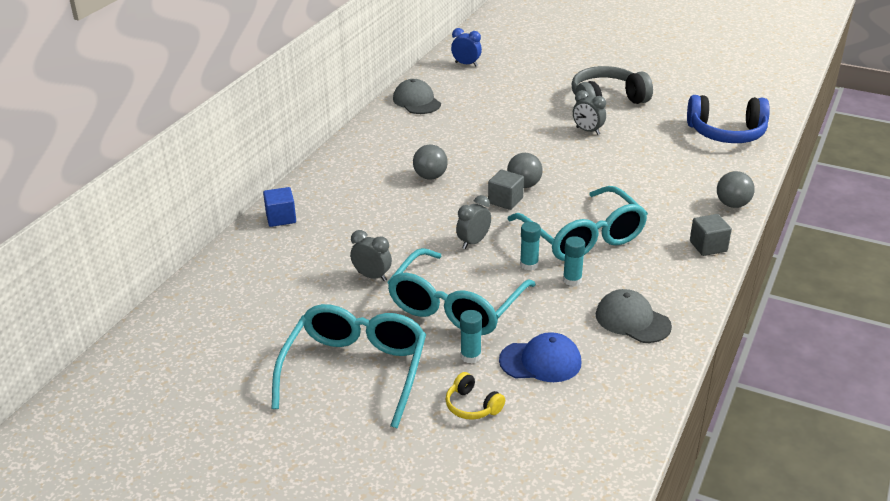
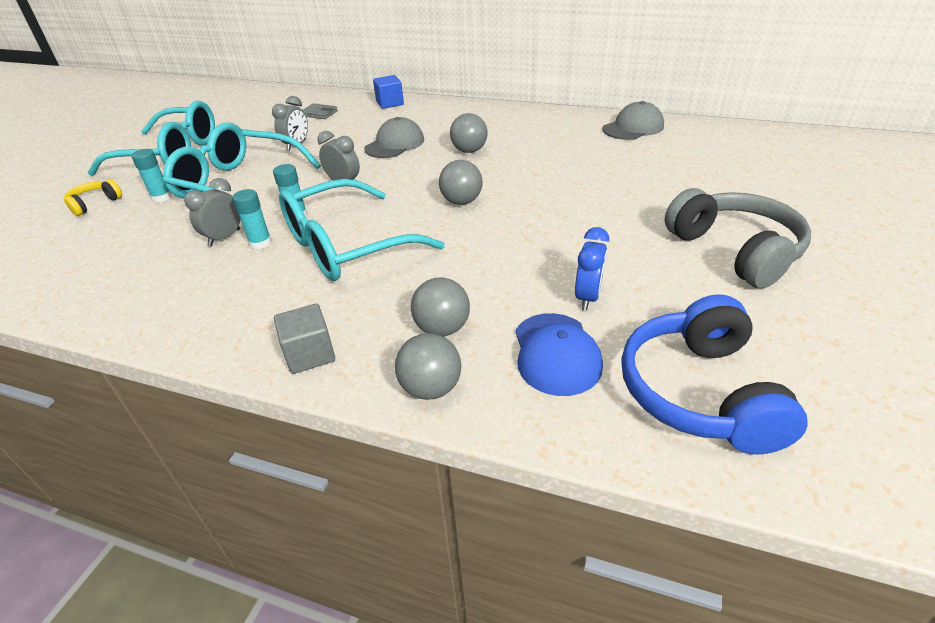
camera: 85 degrees right, 5 degrees up
(283, 266) = (319, 113): none -> grey wallet
(466, 64) = (757, 143): blue clock -> blue clock (588, 297)
(505, 201) = (425, 193): grey cube -> none
(540, 361) = (132, 232): blue cap -> blue cap (556, 353)
(587, 131) = (622, 238): grey clock -> grey clock (224, 237)
(632, 320) = (168, 286): grey cap -> grey cap (395, 144)
(681, 199) = (442, 328): none -> grey ball

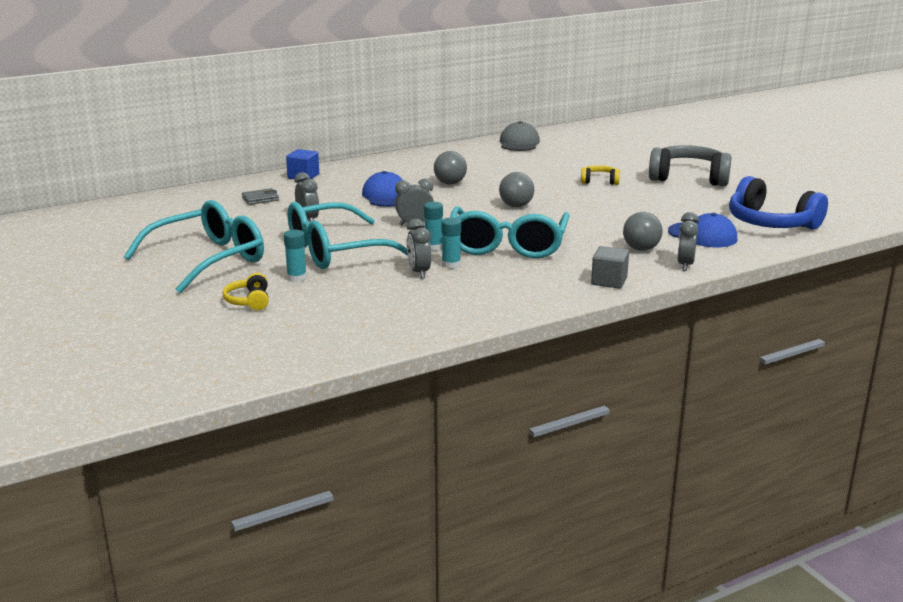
camera: 50 degrees left, 15 degrees down
(395, 144) = (386, 196): grey cap -> blue cap
(431, 388) = (685, 265): grey ball -> grey clock
(588, 297) = (671, 215): blue clock -> none
(611, 207) = (599, 181): none -> yellow headphones

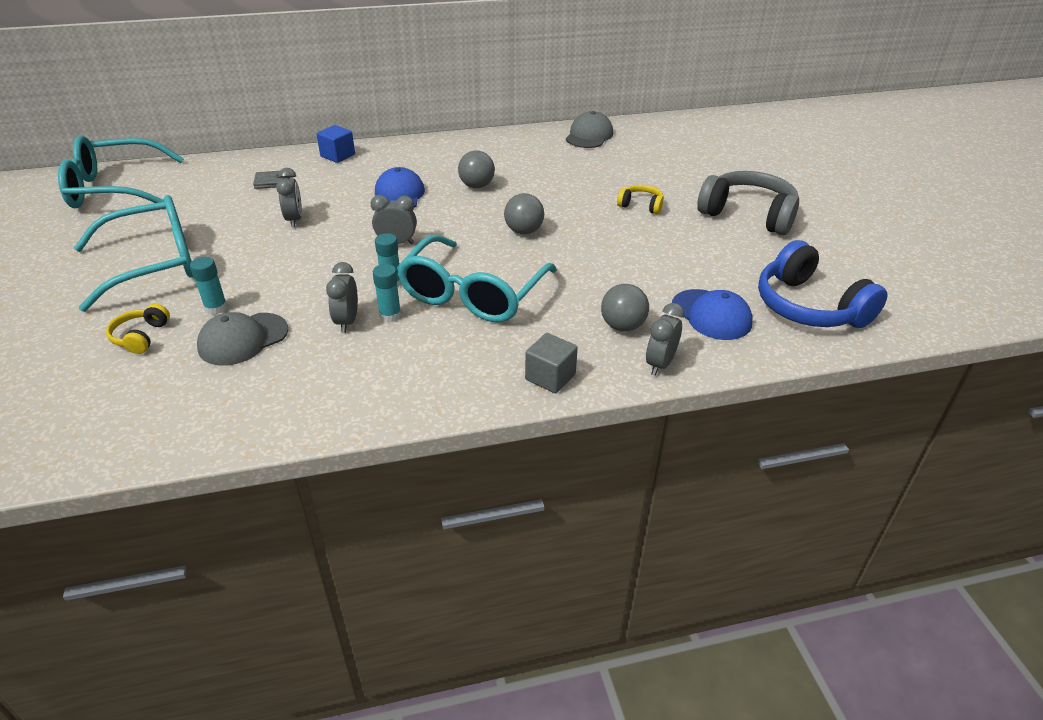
camera: 15 degrees right, 15 degrees up
(337, 251) = (287, 272): turquoise glasses -> turquoise glasses (116, 189)
(341, 292) = (243, 339): none -> grey cap

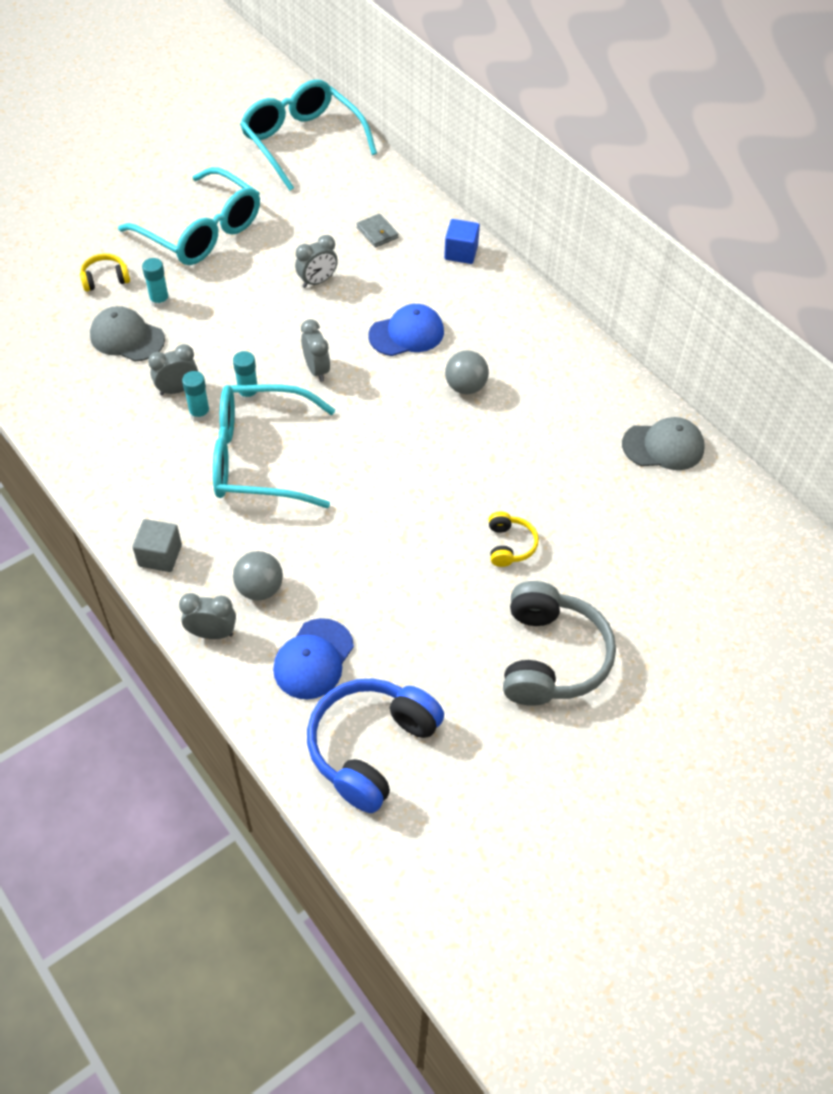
camera: 65 degrees right, 15 degrees up
(524, 231) = (393, 458): grey ball -> none

